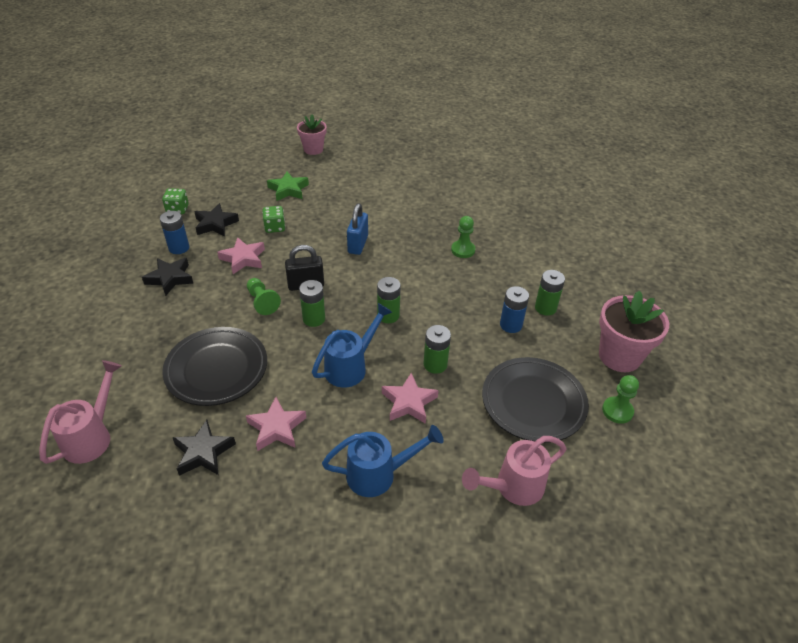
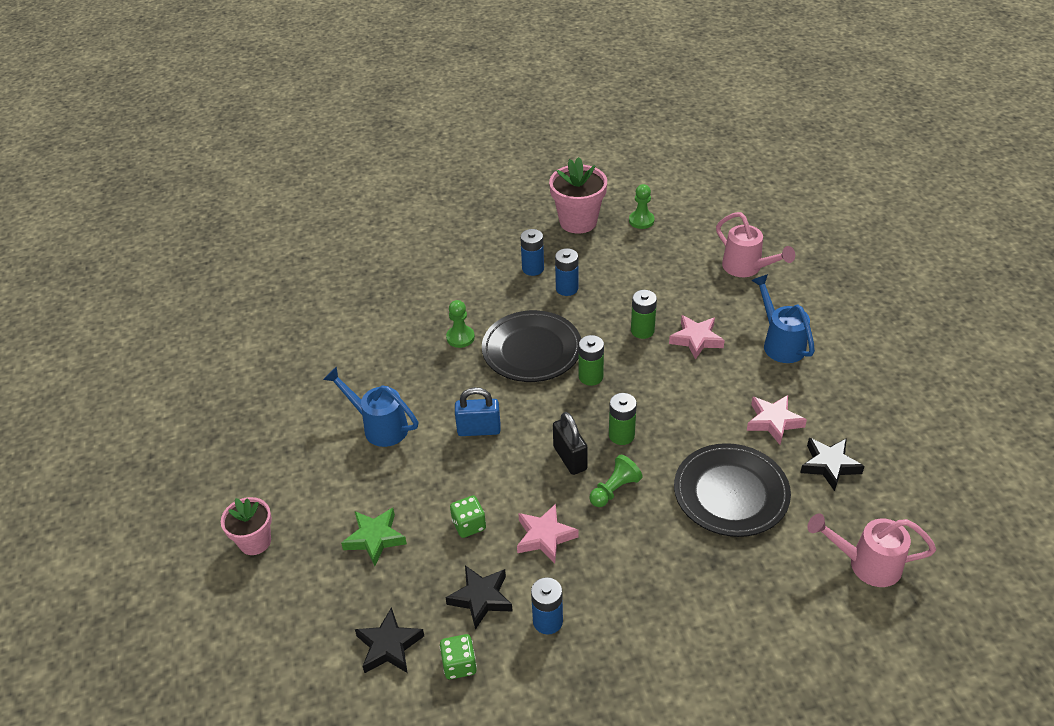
camera: 100 degrees left, 0 degrees up
(170, 278) = (612, 603): black star -> black star (389, 646)
(351, 366) = (673, 388): blue watering can -> blue watering can (379, 426)
(533, 402) = (656, 265): black plate -> black plate (532, 350)
(545, 308) = (533, 268): green battery -> blue battery

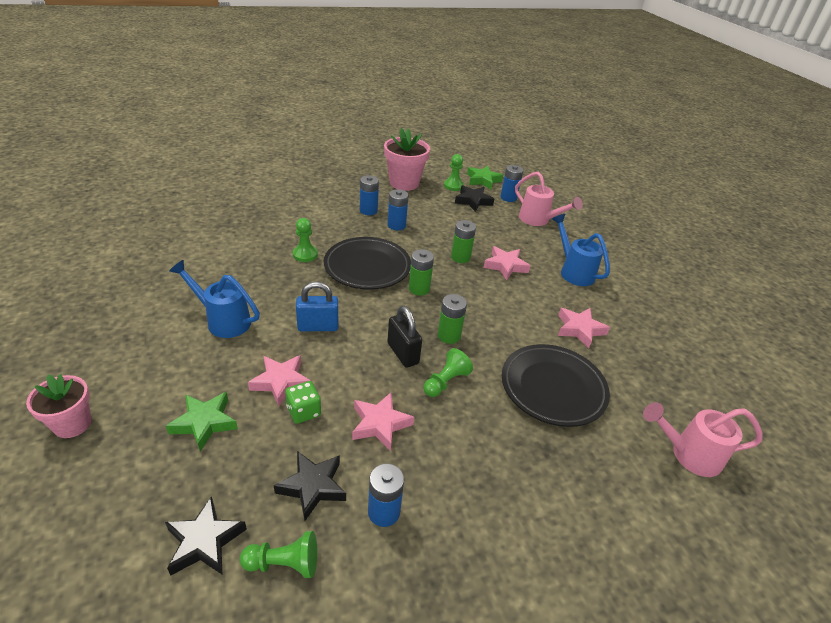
camera: 10 degrees left, 5 degrees down
(444, 494) = (281, 382): none -> pink star
(459, 664) = (284, 563): green dice -> green pawn
(681, 208) = (483, 180): none -> green star
(712, 235) = (508, 198): none -> blue battery
(829, 465) = (634, 366): black star -> black star (473, 201)

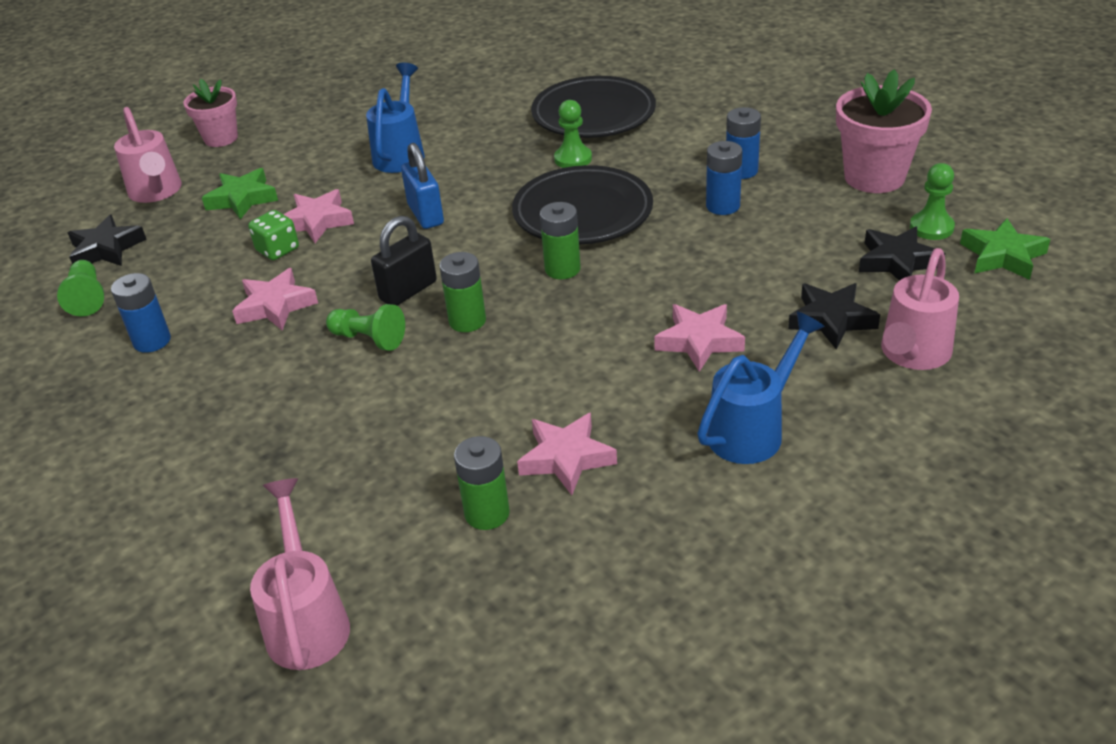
camera: 80 degrees right, 0 degrees up
(130, 488) = (157, 193): none -> pink watering can
(312, 486) = (176, 287): black star -> black star (831, 320)
(460, 257) = (683, 288): green battery -> green battery (487, 513)
(508, 198) = (965, 301): blue battery -> none
(553, 388) = (399, 444): black plate -> black plate (593, 114)

